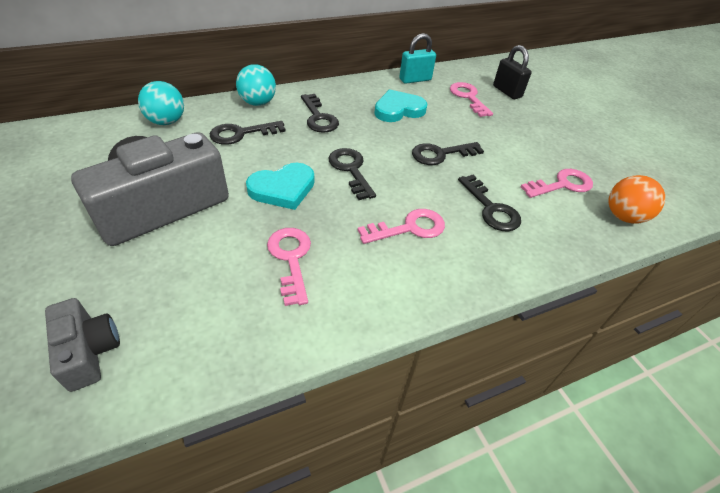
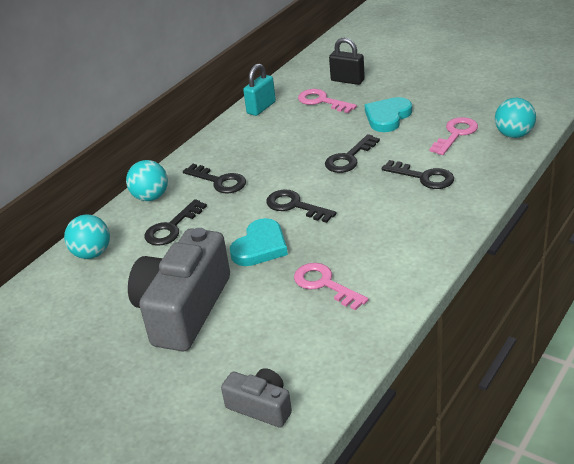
camera: 25 degrees left, 10 degrees down
(398, 110) = (277, 141): turquoise heart -> turquoise heart (387, 117)
(409, 228) = (382, 221): pink key -> none
(623, 216) = (514, 135): orange ball -> turquoise ball

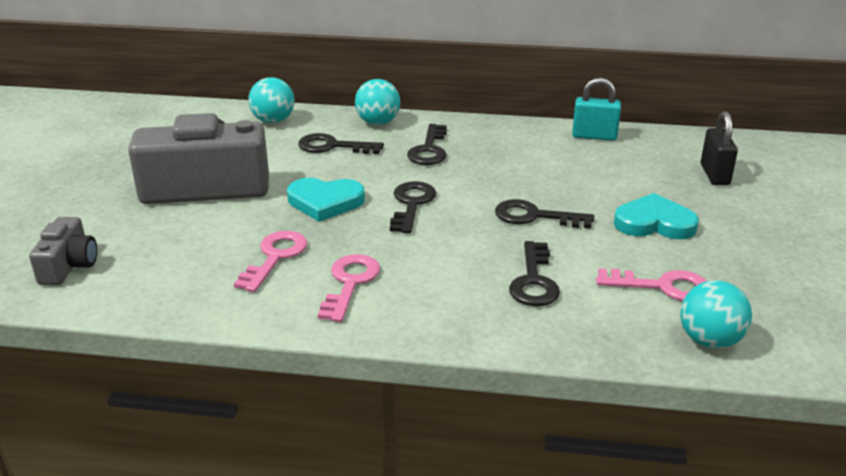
camera: 60 degrees right, 5 degrees down
(322, 101) = (646, 169): pink key -> pink key (350, 283)

